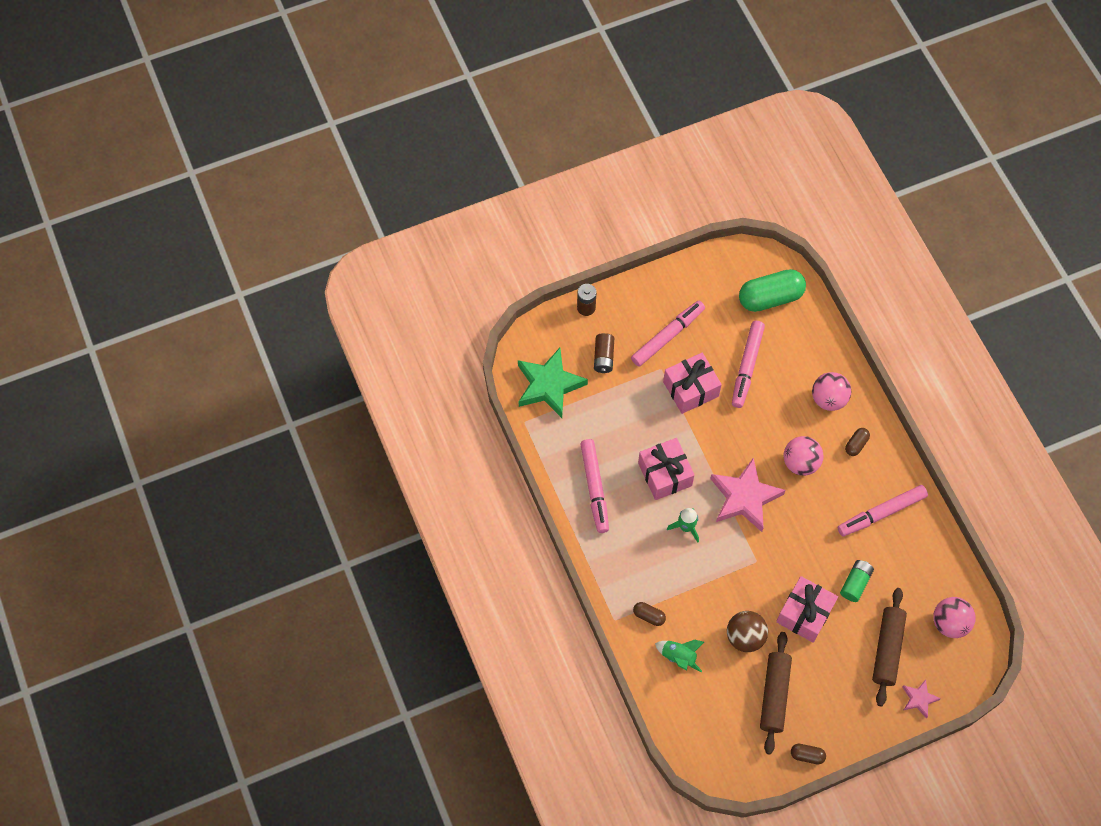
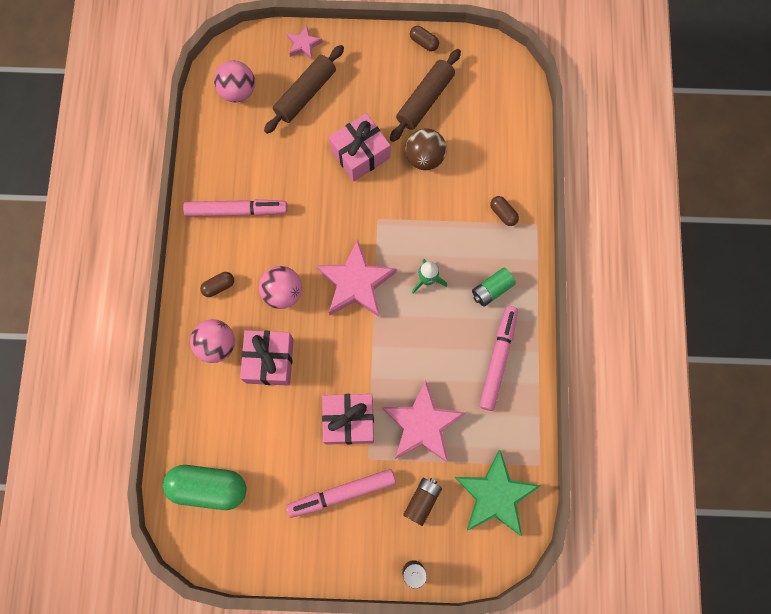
camera: 155 degrees left, 10 degrees up
(631, 411) = (422, 424): none -> pink star
(665, 474) = (421, 341): pink gift -> pink gift (269, 361)
(679, 657) = (493, 166): green rocket -> none
(747, 367) = (278, 418): pink marker -> none
(855, 583) = (299, 160): green battery -> green battery (492, 290)

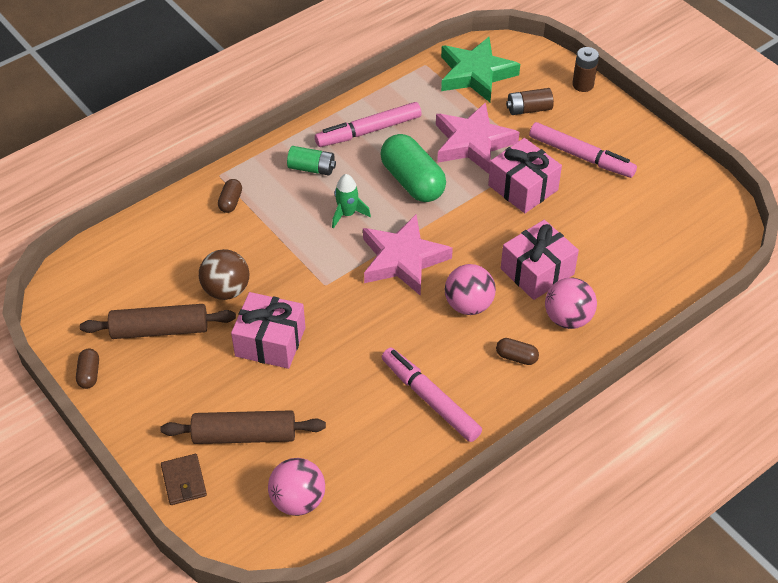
camera: 130 degrees left, 25 degrees down
(209, 487) = (680, 238): green capsule -> green capsule (412, 181)
(303, 44) = (184, 481): pink star -> brown wallet

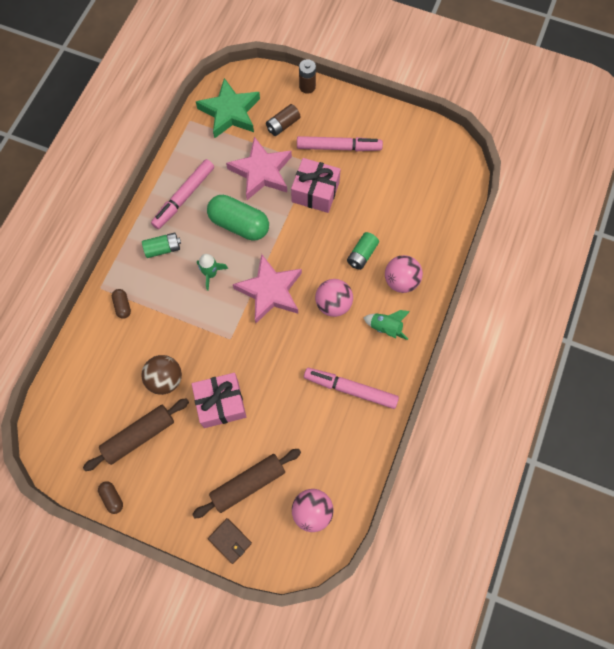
camera: 30 degrees left, 20 degrees up
(516, 357) = (385, 328): brown capsule -> green rocket
(537, 271) = (362, 255): pink gift -> green battery

